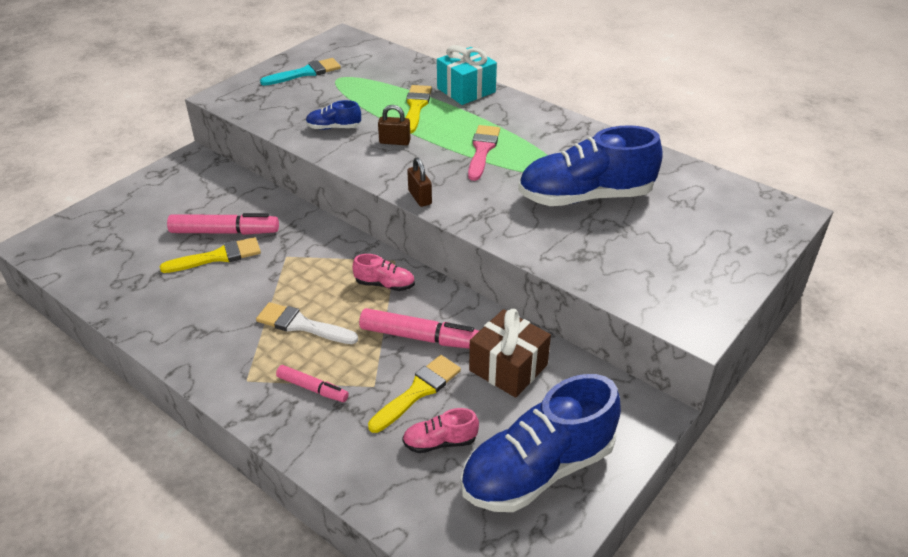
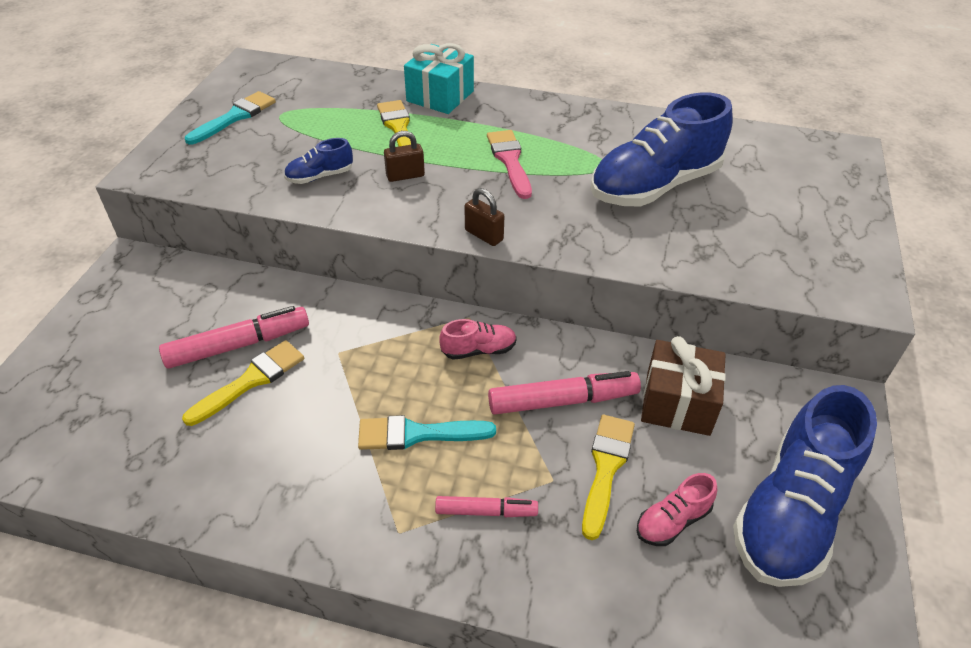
camera: 25 degrees left, 5 degrees up
(302, 325) = (418, 434): white brush -> turquoise brush

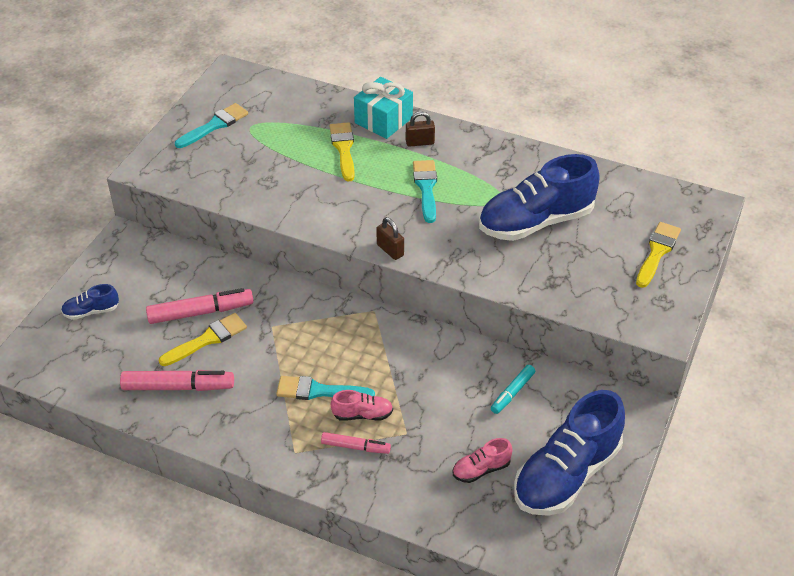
camera: 10 degrees right, 0 degrees up
(320, 176) = (275, 187): blue shoe -> blue shoe (91, 311)
(405, 176) = (341, 193): brown padlock -> brown padlock (420, 142)
(478, 350) = (375, 336): pink shoe -> pink shoe (362, 414)
(510, 161) = (426, 188): pink brush -> turquoise brush
(563, 401) = (428, 381): pink marker -> pink marker (178, 387)
(606, 468) = (445, 430): yellow brush -> yellow brush (657, 252)
(677, 403) = (512, 393): brown gift -> turquoise marker

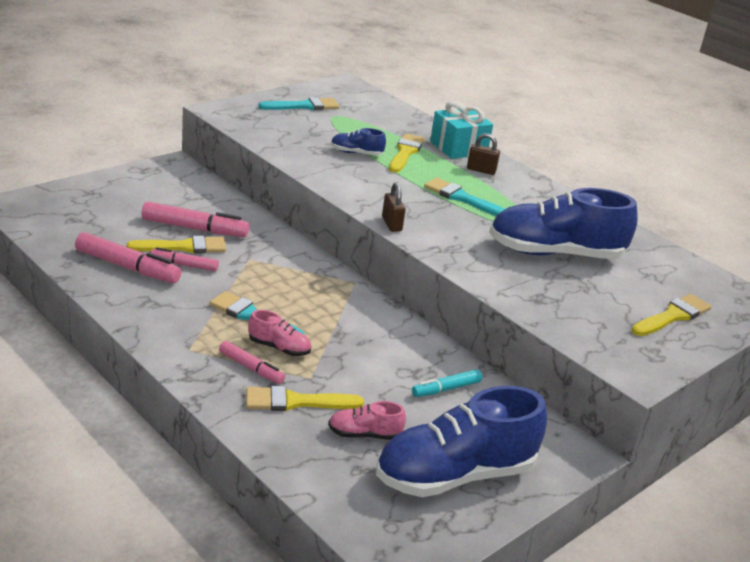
camera: 20 degrees right, 15 degrees down
(91, 311) = (103, 196): blue shoe -> blue shoe (356, 153)
(223, 360) = (184, 265): none -> pink marker
(412, 463) = (296, 402): none -> yellow brush
(426, 188) = (462, 198): turquoise brush -> turquoise brush turned 75 degrees counterclockwise

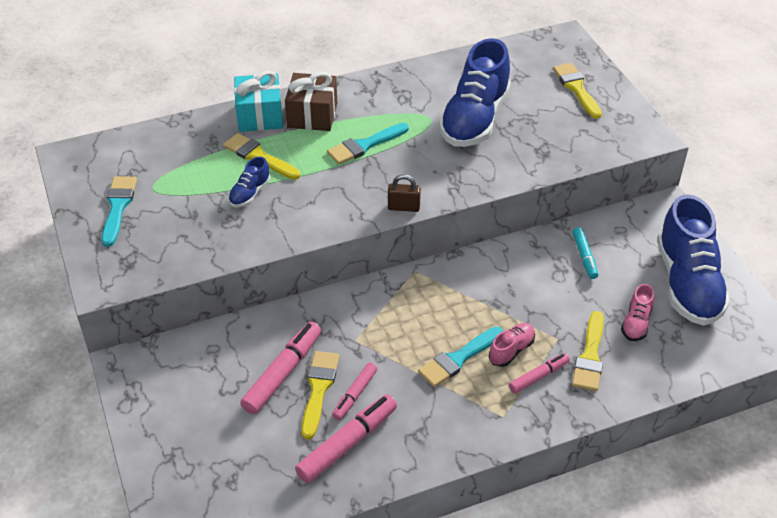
camera: 65 degrees left, 15 degrees up
(481, 170) = (312, 115): brown padlock -> brown gift

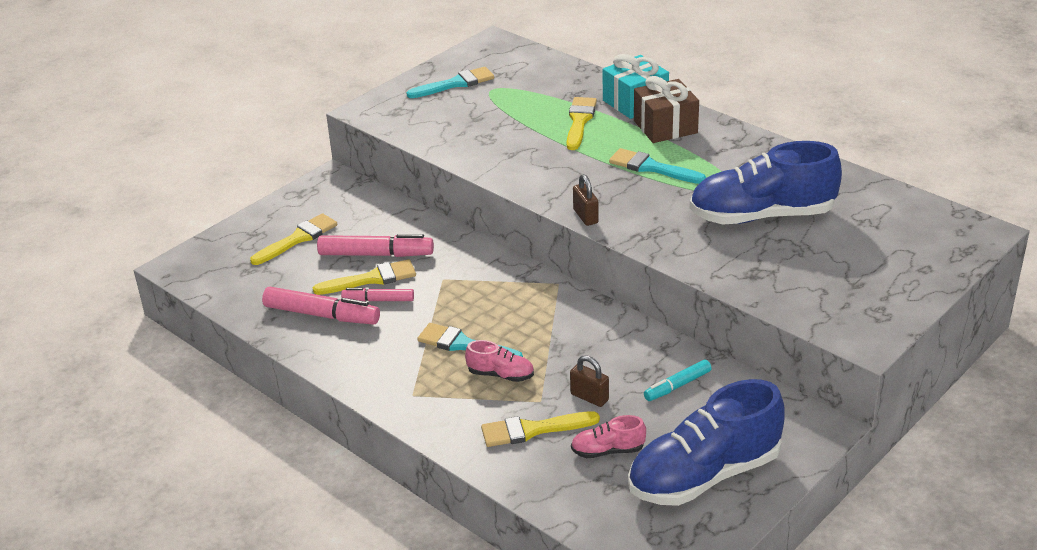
camera: 65 degrees right, 10 degrees down
(250, 193) = (527, 134): blue shoe -> none
(539, 376) = (479, 403): pink marker -> none
(570, 309) = (589, 397): none -> brown padlock
(577, 88) = (893, 266): yellow brush -> yellow brush (297, 239)

